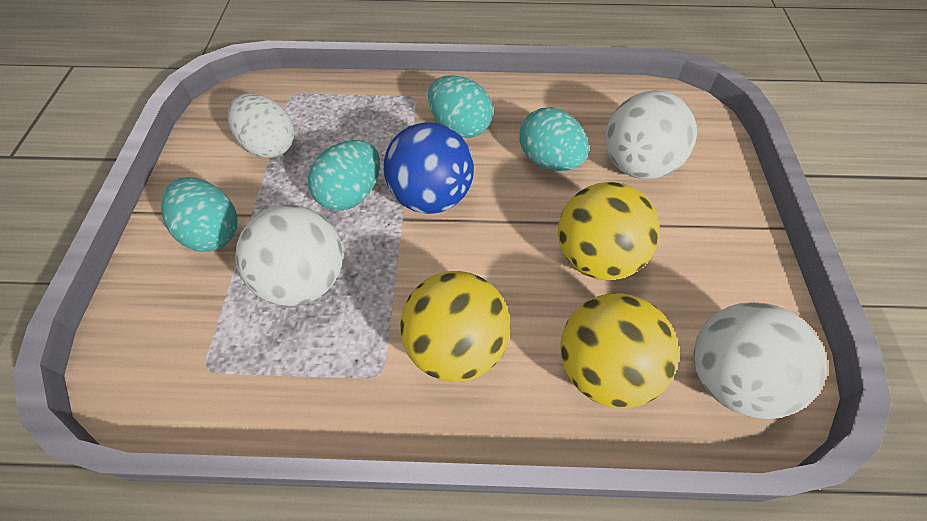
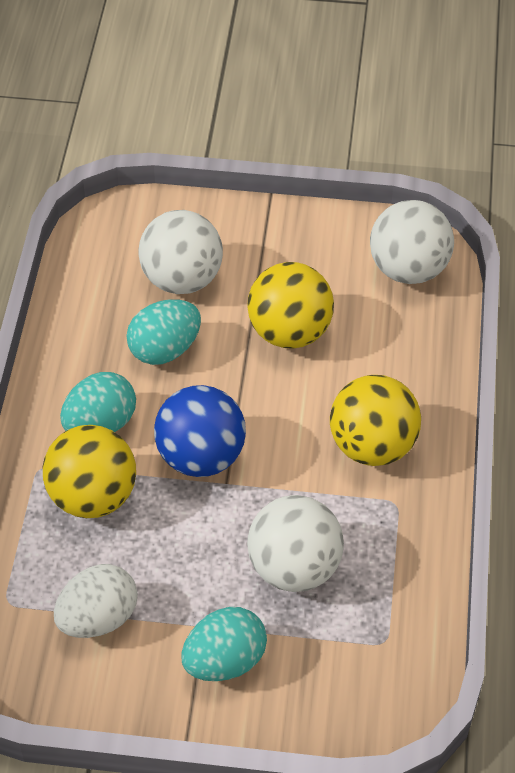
camera: 85 degrees left, 5 degrees down
(351, 194) = (187, 530): turquoise egg -> none
(604, 368) = (398, 346): yellow ball -> yellow ball (93, 496)

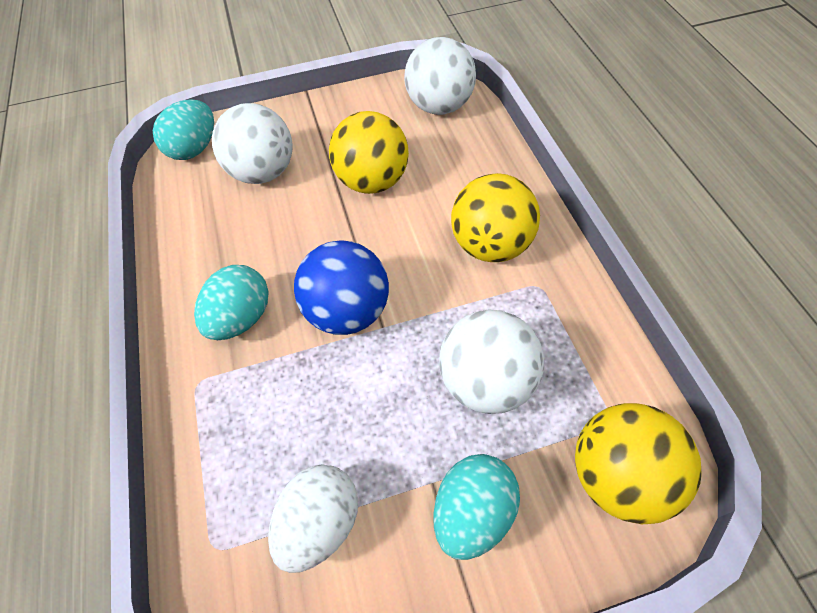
camera: 20 degrees left, 5 degrees up
(93, 496) = (261, 391): yellow ball -> yellow ball (618, 476)
(165, 349) = (273, 232): turquoise egg -> turquoise egg (194, 149)

